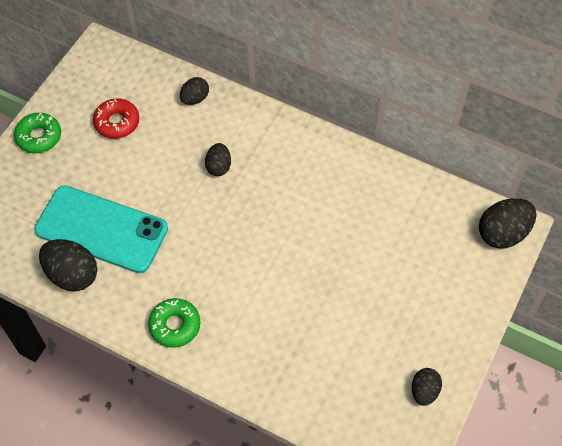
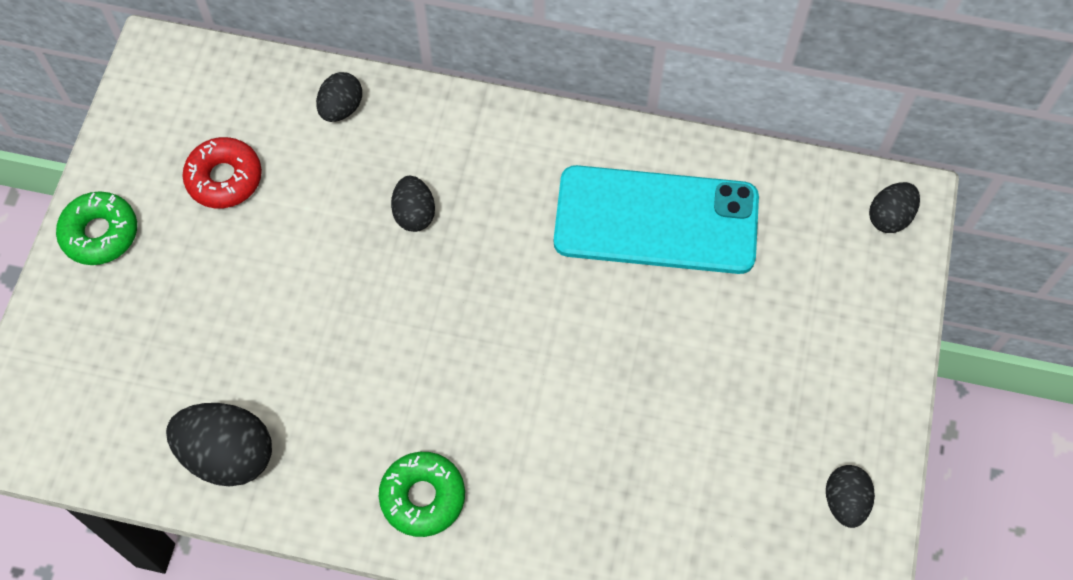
camera: 15 degrees left, 5 degrees up
(101, 229) = (253, 365): turquoise phone -> turquoise phone (656, 220)
(502, 233) = (889, 217): black egg -> black egg, size x0.59

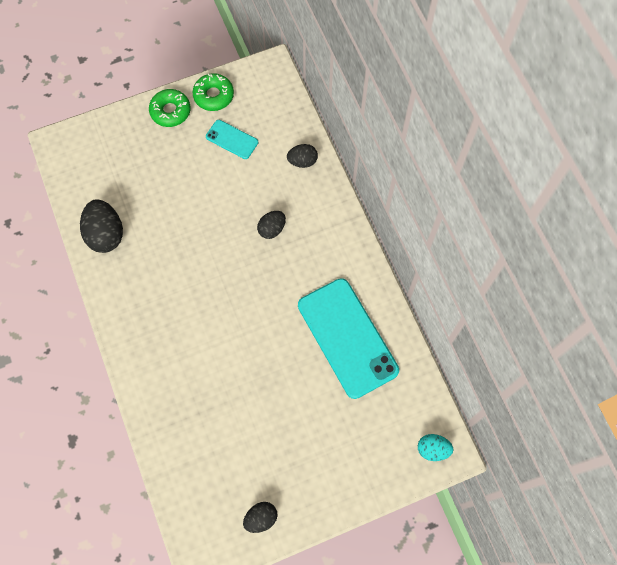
camera: 55 degrees right, 5 degrees up
(224, 178) = (232, 139): red donut -> turquoise phone
(423, 497) = (138, 326): green donut -> green donut (213, 95)
(889, 217) = (432, 449): black egg -> turquoise egg

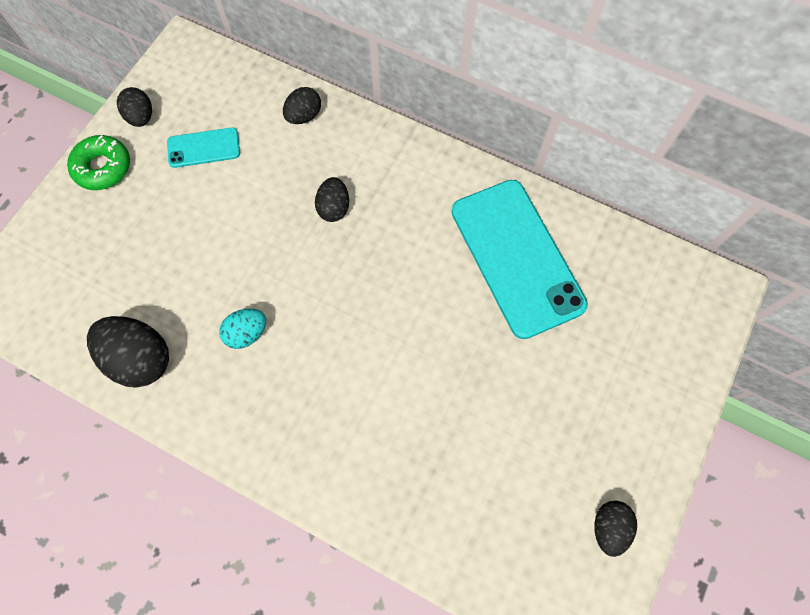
camera: 40 degrees left, 0 degrees up
(213, 95) = (141, 117): green donut -> black egg
(347, 337) = (517, 257): turquoise phone -> turquoise phone turned 45 degrees clockwise
(432, 449) = (704, 300): turquoise egg -> turquoise egg (247, 333)

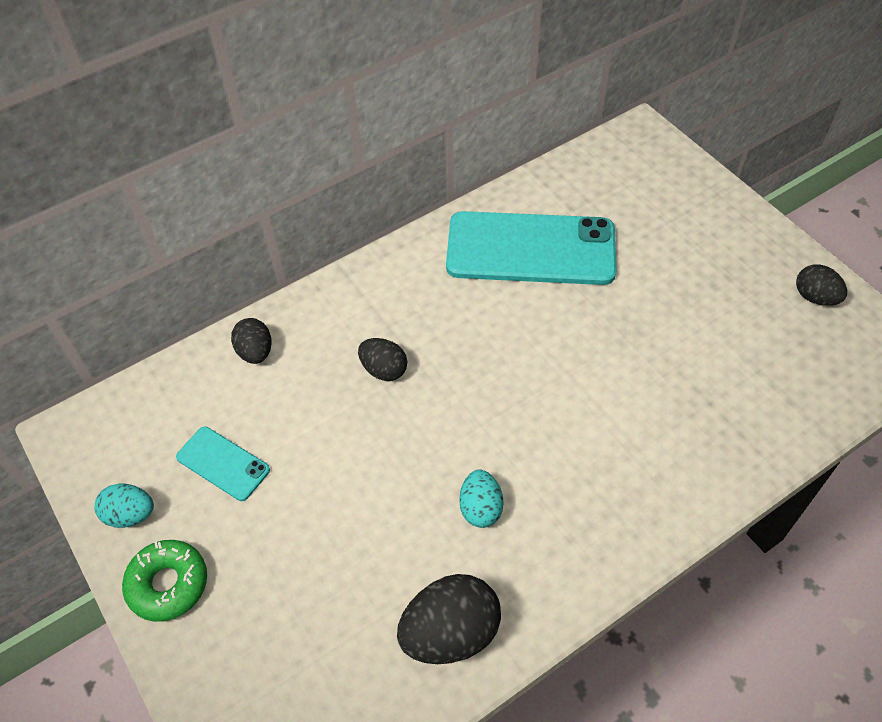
camera: 60 degrees left, 15 degrees down
(141, 117) = (130, 515): black egg -> turquoise egg
(204, 148) = (223, 463): turquoise phone -> turquoise phone turned 75 degrees counterclockwise

